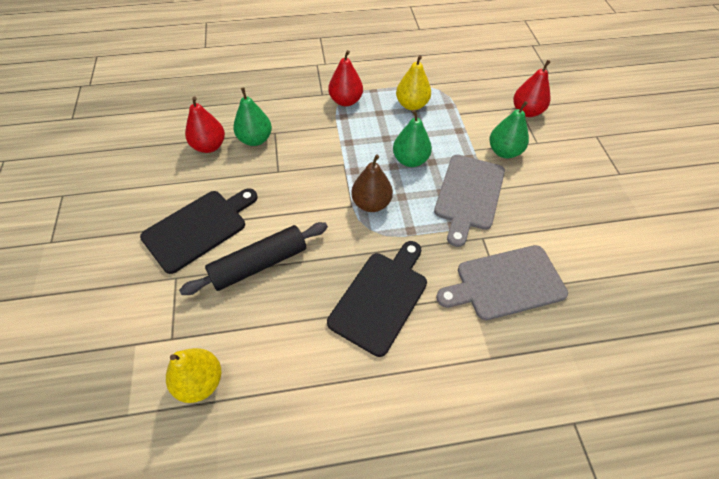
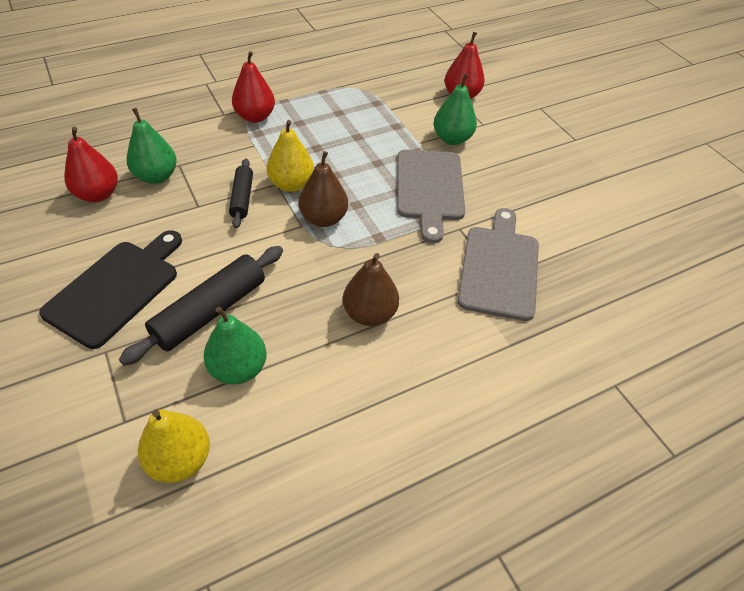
camera: 20 degrees left, 5 degrees down
(313, 171) = (242, 198): none -> black rolling pin
(381, 298) = (369, 314): black cutting board -> brown pear
(410, 160) = (352, 165): green pear -> green pear (238, 368)
(412, 105) = (334, 109): yellow pear -> yellow pear (291, 184)
(505, 283) = (499, 268): grey cutting board -> grey cutting board turned 135 degrees clockwise

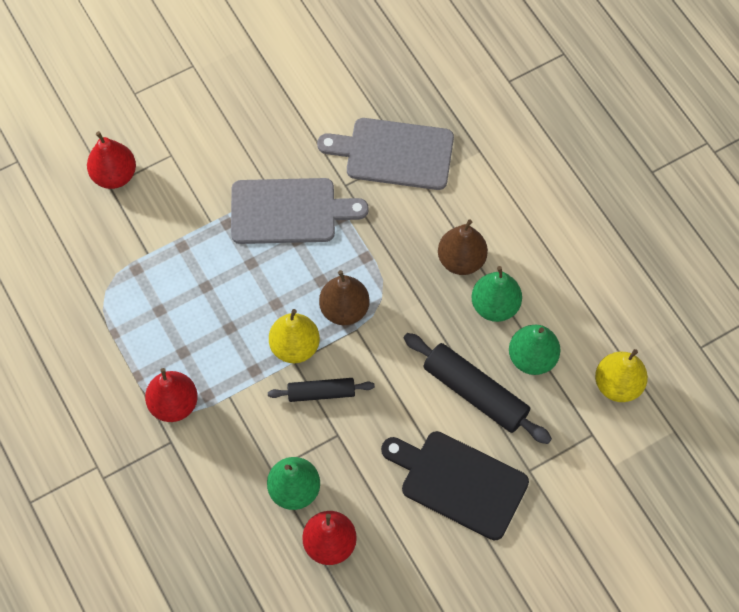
camera: 90 degrees left, 15 degrees up
(452, 139) = (202, 188): green pear -> green pear (495, 305)

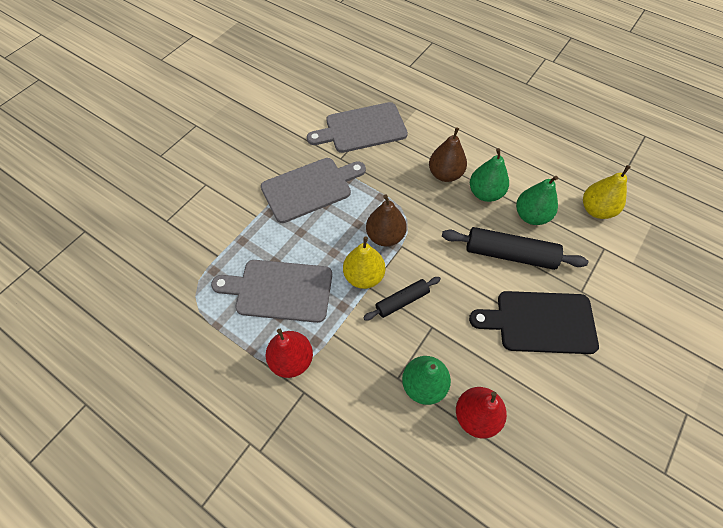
camera: 25 degrees left, 5 degrees down
(114, 175) = (167, 212): red pear -> none
(196, 323) = (279, 290): none -> grey cutting board

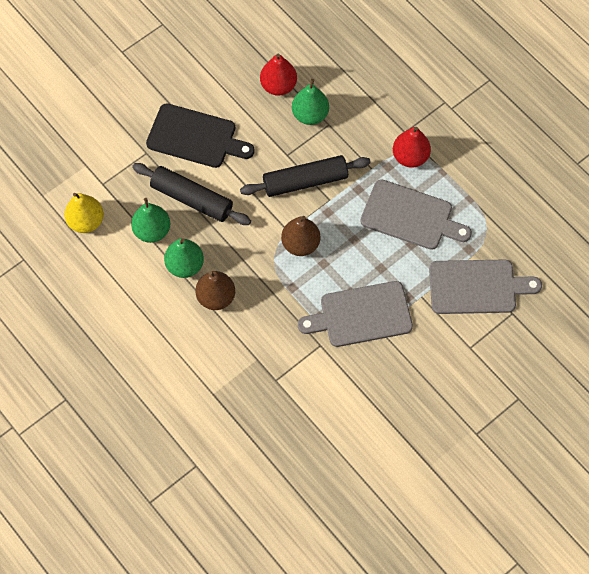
camera: 165 degrees left, 5 degrees up
(362, 128) = (285, 379): grey cutting board -> grey cutting board (477, 287)
(364, 276) = (332, 211): yellow pear -> none
(402, 301) = (305, 181): black rolling pin -> black rolling pin, size x1.68

